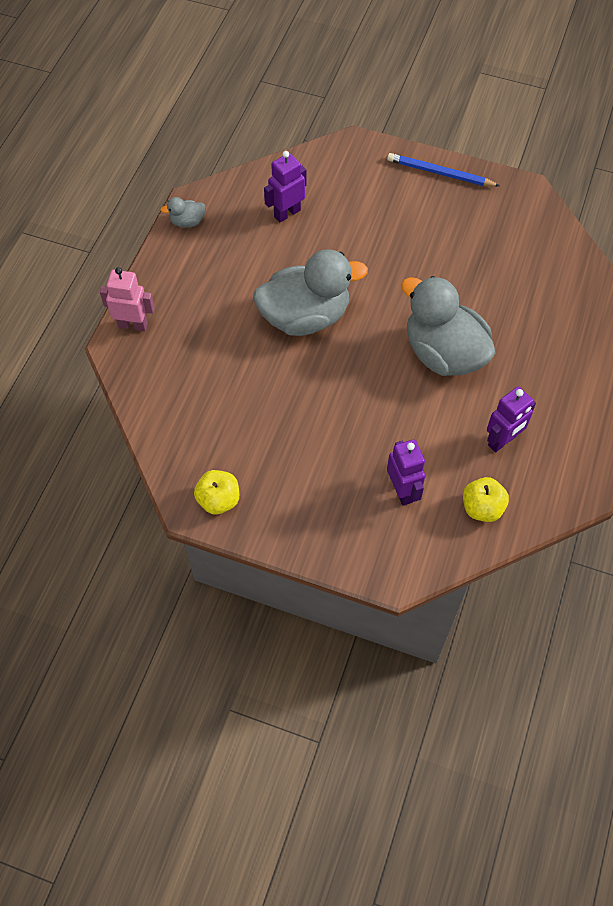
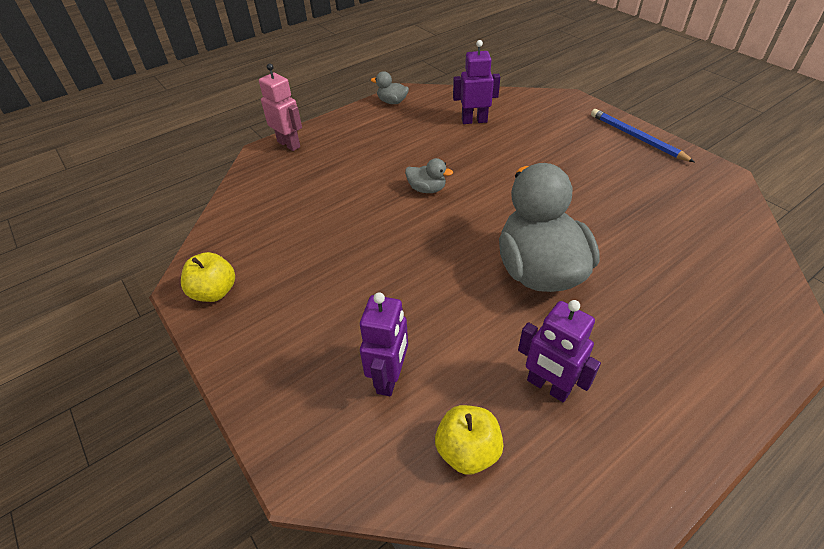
camera: 35 degrees right, 15 degrees down
(305, 316) = (427, 189): grey duck -> grey duck, size x0.42
(502, 441) = (548, 386): purple robot -> purple robot turned 45 degrees clockwise

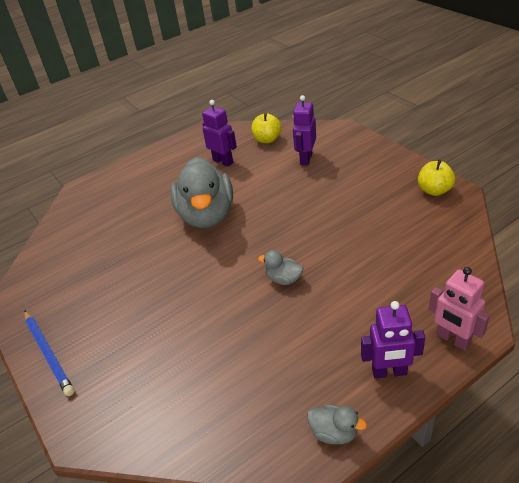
camera: 175 degrees left, 5 degrees down
(474, 120) = (221, 385): purple robot -> purple robot (389, 372)

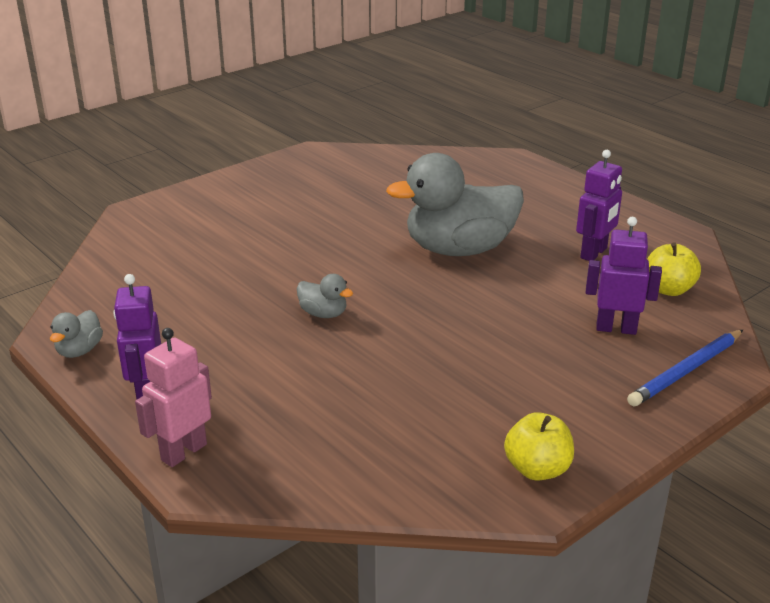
camera: 80 degrees right, 10 degrees down
(48, 353) = (237, 182): blue pencil -> blue pencil (686, 371)
(284, 279) = (323, 314): grey duck -> grey duck turned 105 degrees clockwise

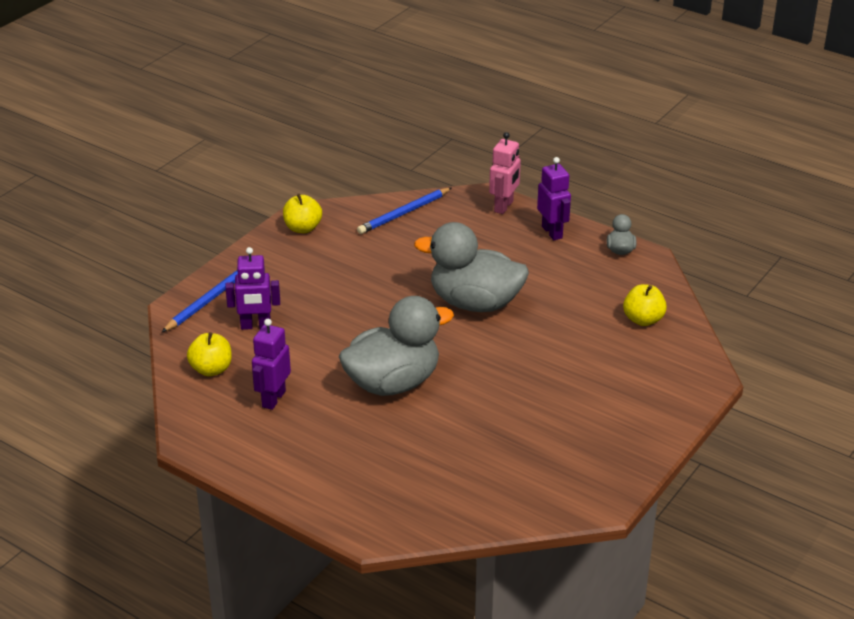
camera: 165 degrees right, 5 degrees up
(141, 267) = (643, 319): none -> yellow apple
(323, 314) = (475, 303): grey duck -> grey duck, size x2.39
(355, 468) = (404, 213): none -> blue pencil

